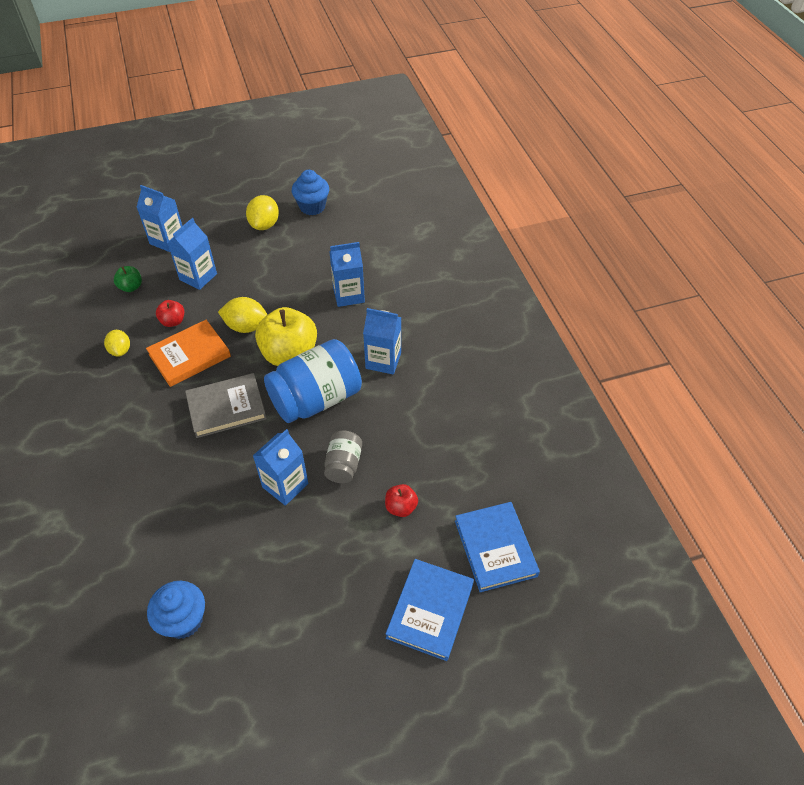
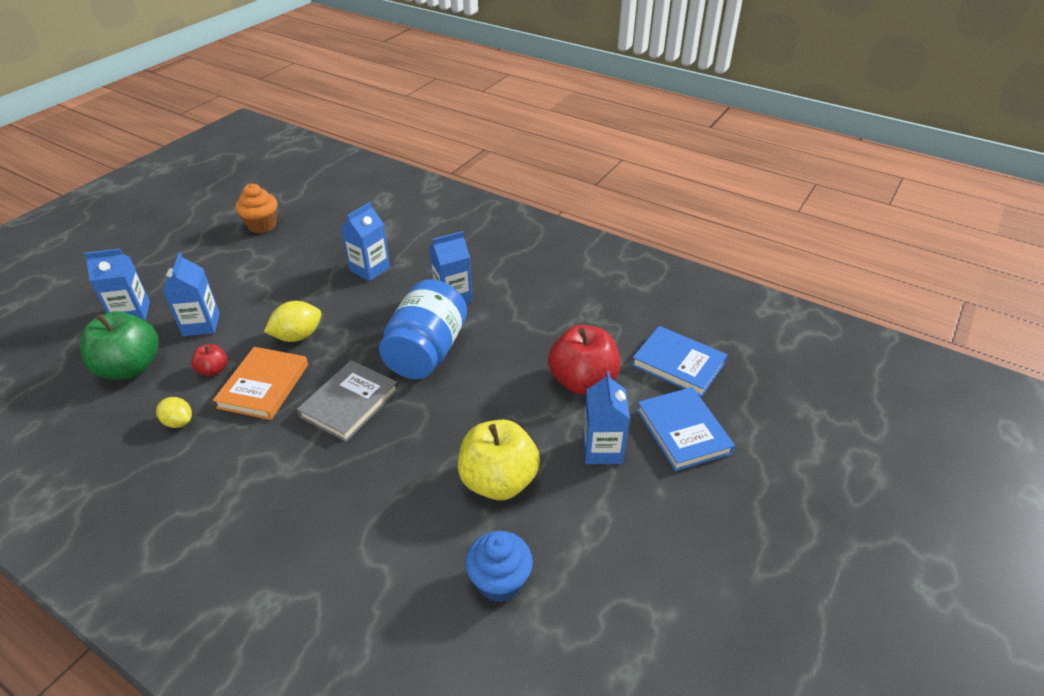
camera: 40 degrees left, 10 degrees down
(131, 287) = (130, 367): green apple -> green apple, size x2.10
(264, 225) = (228, 257): yellow lemon -> none
(285, 485) = (472, 425): blue carton -> blue carton (602, 449)
(289, 354) = (364, 334): yellow apple -> yellow apple (498, 481)
(312, 207) = (262, 225): blue cupcake -> orange cupcake
(343, 465) = (504, 382): grey jar -> none
(401, 507) = (583, 381): red apple -> red apple, size x2.10

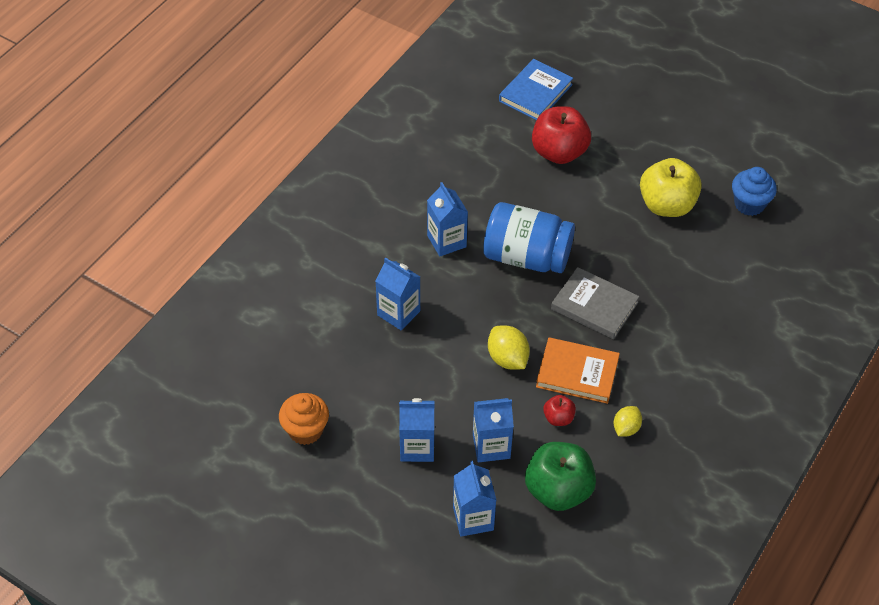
camera: 90 degrees left, 10 degrees up
(602, 449) = (630, 145): blue carton -> blue carton (417, 447)
(683, 431) = (608, 99): blue book -> none

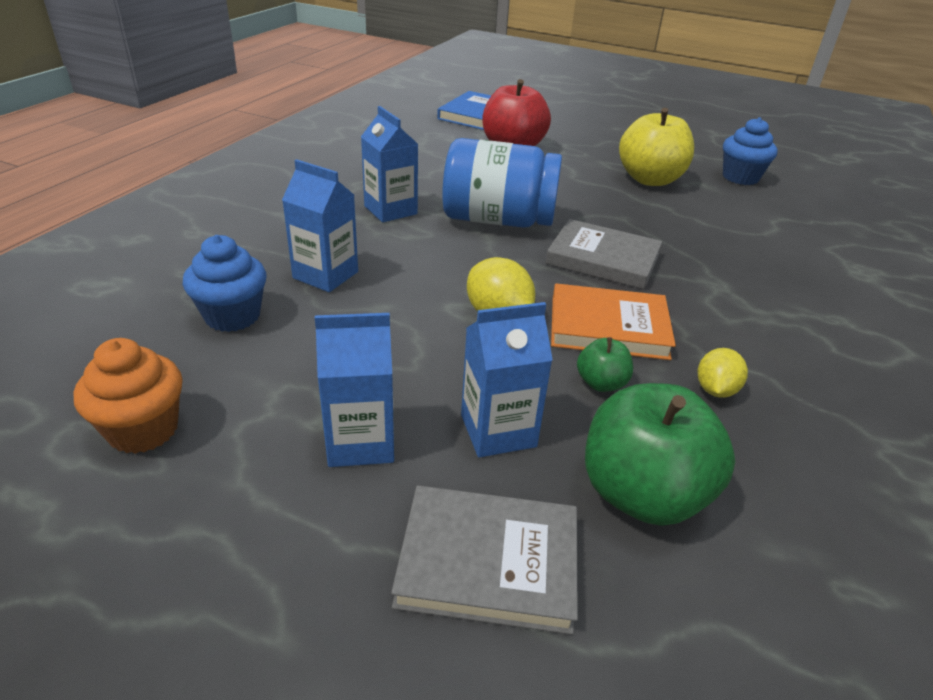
camera: 10 degrees left, 15 degrees down
(342, 348) = (232, 316): none -> blue cupcake
(473, 518) = (488, 562): blue carton -> grey book
(558, 418) = (601, 383): red apple -> green apple

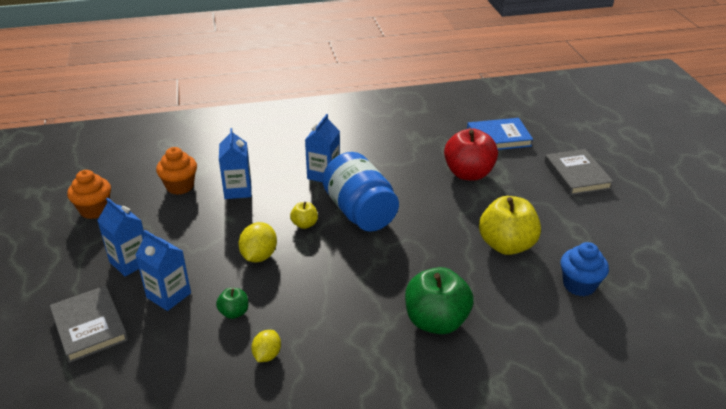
camera: 55 degrees right, 0 degrees up
(232, 316) = (180, 186): blue cupcake -> orange cupcake
(474, 260) = (304, 224): none -> yellow apple
(603, 259) = (362, 267): grey book -> grey book (577, 175)
(608, 327) = (289, 296): orange book -> none
(642, 493) = (162, 355): green apple -> green apple (436, 321)
(715, 390) = (267, 355): yellow lemon -> yellow lemon turned 60 degrees counterclockwise

